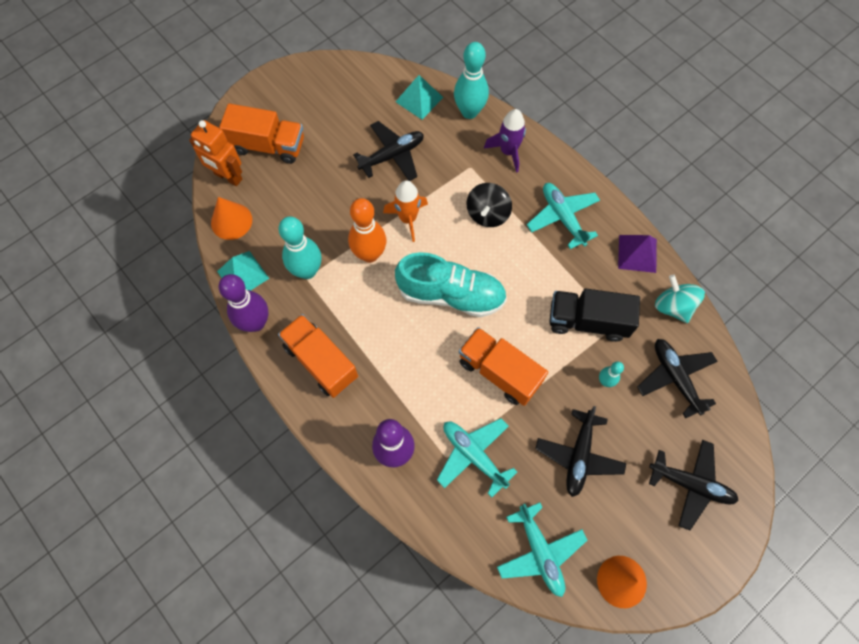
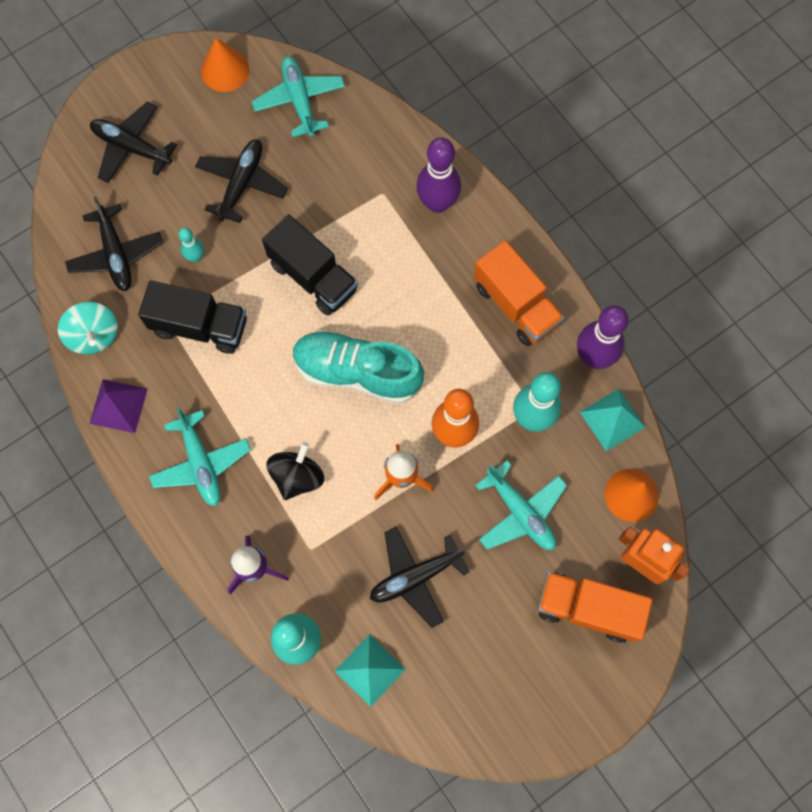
camera: 175 degrees left, 5 degrees up
(473, 455) = (353, 193): turquoise plane -> turquoise plane (520, 512)
(499, 372) = (313, 276): orange truck -> black truck

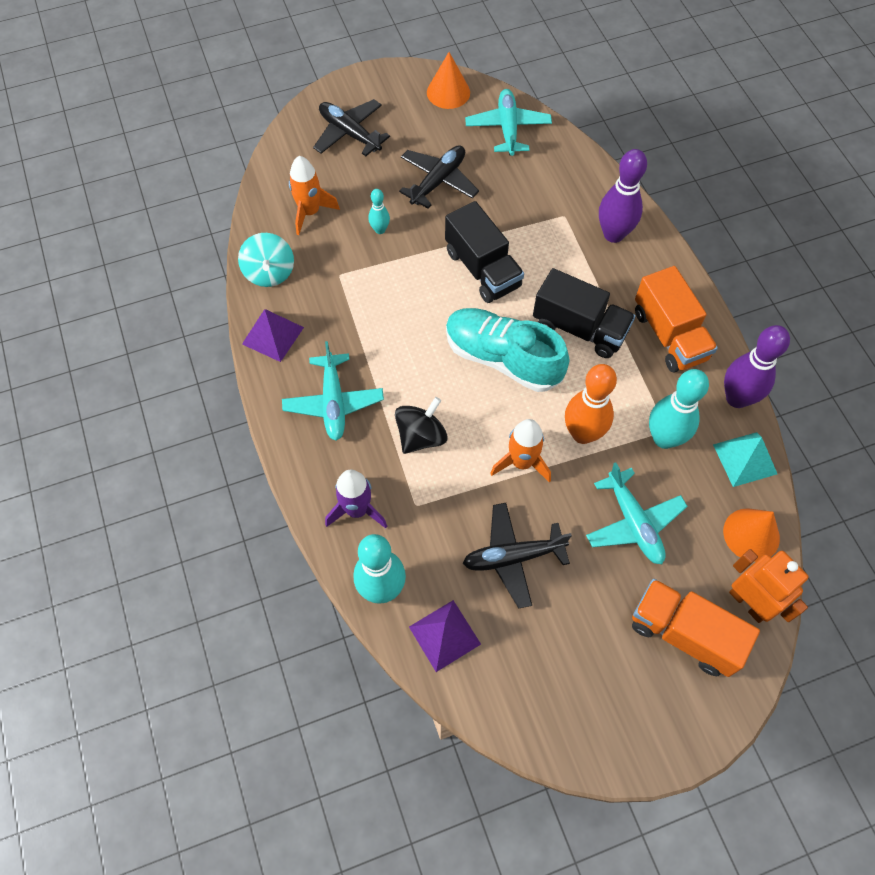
camera: 15 degrees right, 10 degrees down
(116, 254) = (310, 212): black plane -> orange rocket
(199, 326) = (367, 286): black truck -> black truck (579, 328)
(370, 670) = (444, 635): turquoise pyramid -> purple pyramid

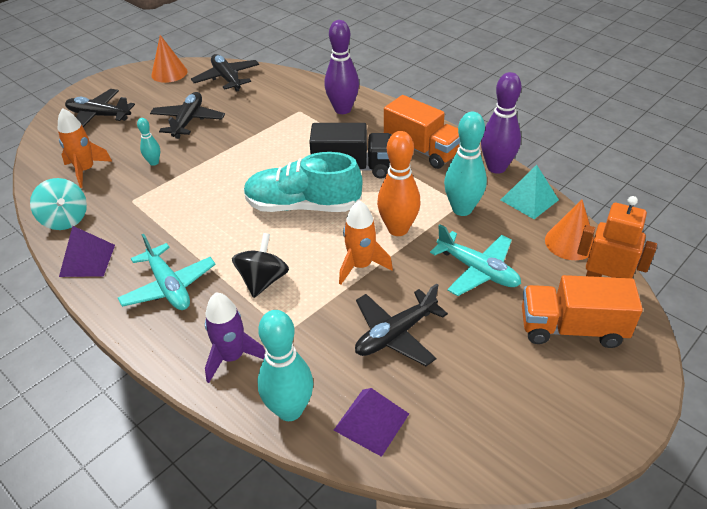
camera: 25 degrees left, 20 degrees down
(482, 269) = (253, 159): black truck -> none
(508, 128) = (227, 78): turquoise plane -> black plane

